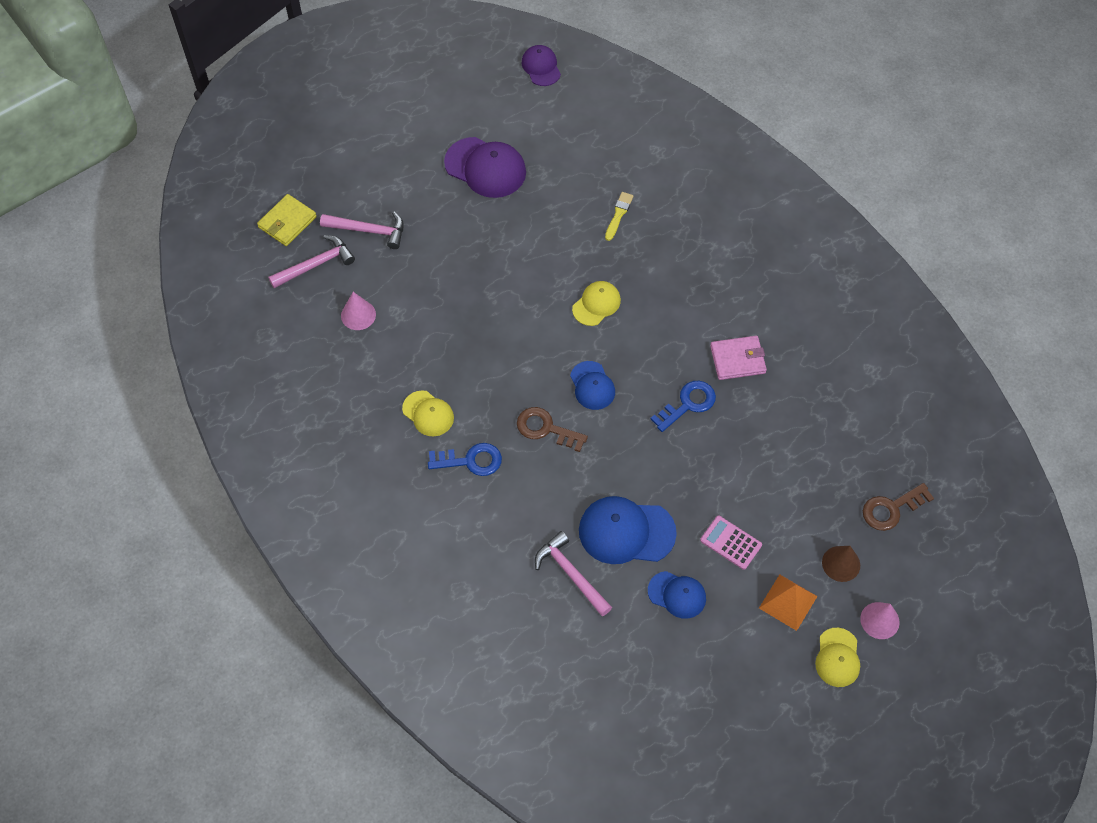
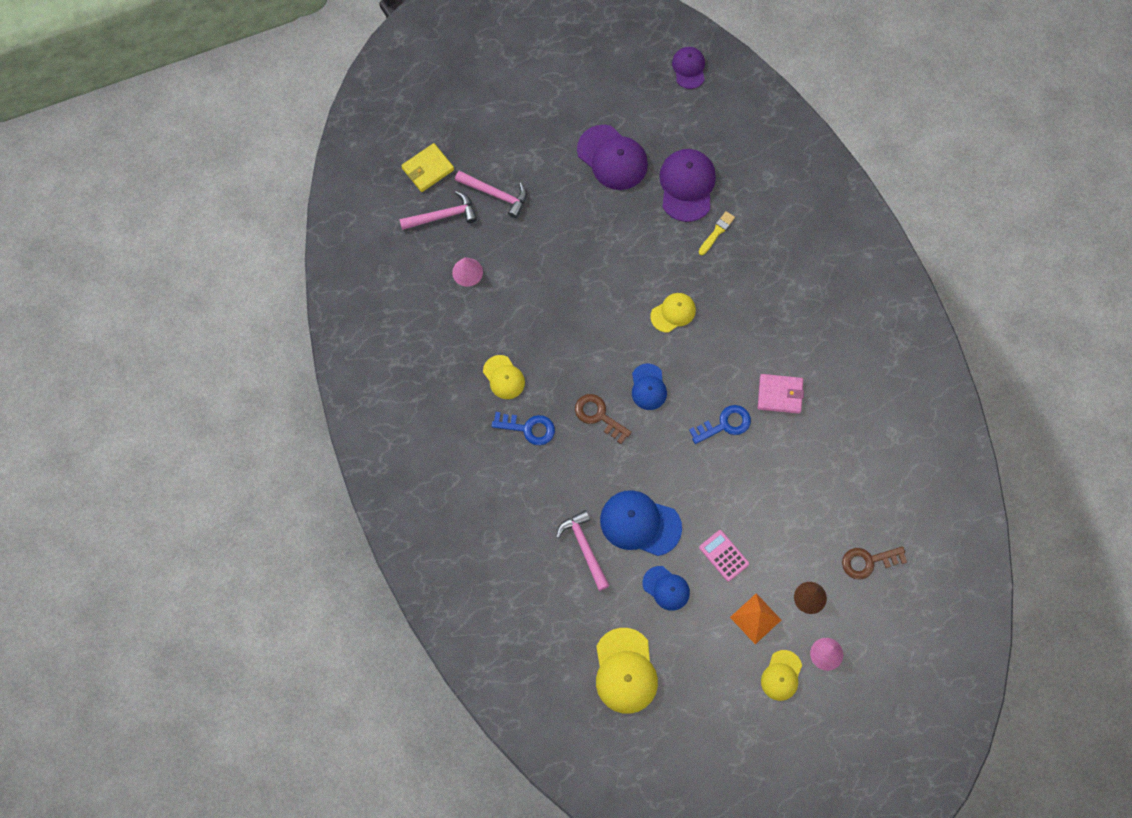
camera: 15 degrees right, 10 degrees up
(573, 177) = (687, 186): none -> purple cap
(658, 700) = (625, 671): none -> yellow cap

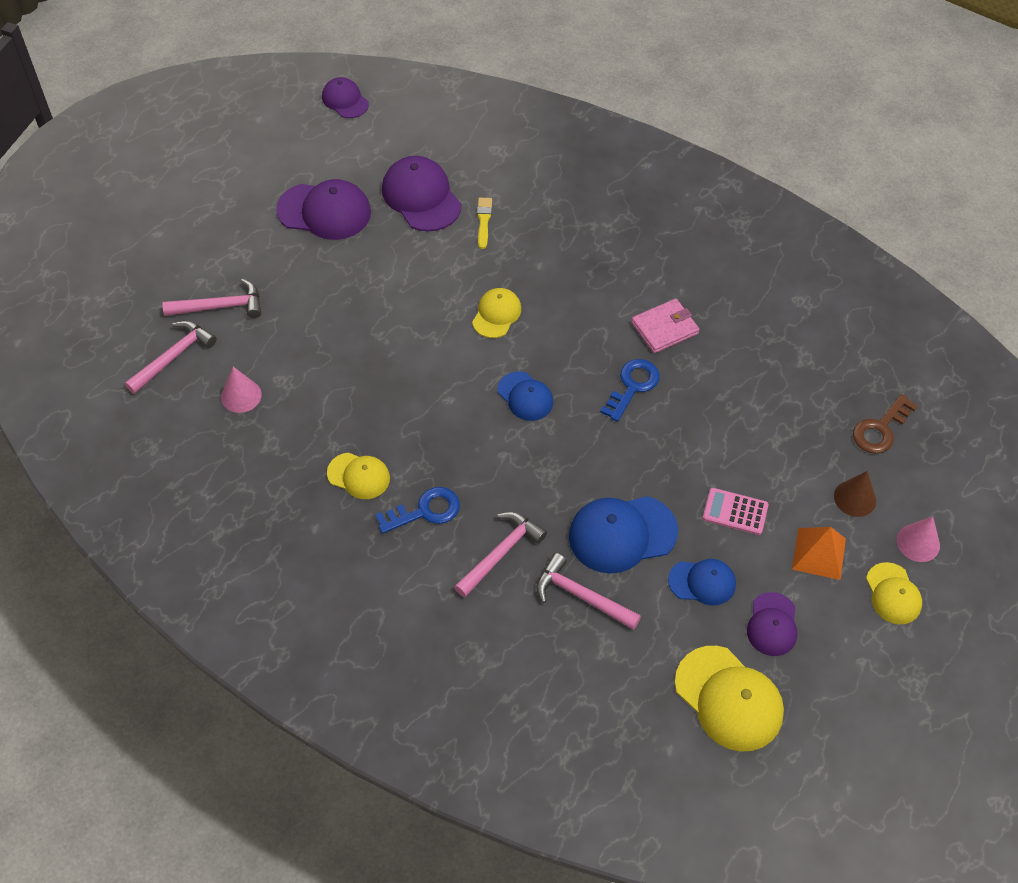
camera: 35 degrees left, 15 degrees down
(428, 169) = (124, 322): yellow wallet -> none
(555, 487) = (501, 553): none -> pink hammer
(598, 416) = (493, 454): brown key -> none
(688, 644) = (772, 624): none -> purple cap

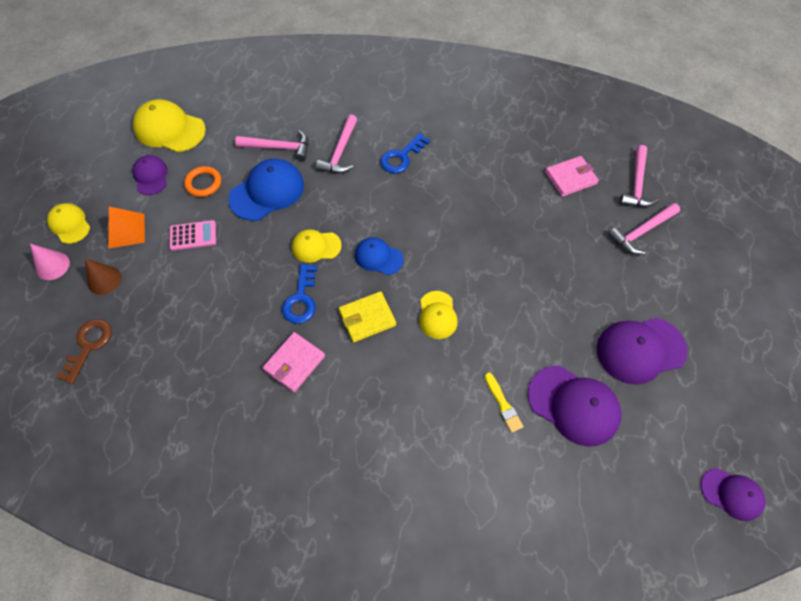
camera: 155 degrees right, 5 degrees up
(241, 396) = (570, 178): pink cone -> pink wallet
(359, 476) = (457, 160): yellow cap -> yellow cap (316, 246)
(570, 340) = (367, 318): none -> yellow wallet
(702, 582) = (203, 183): blue cap -> orange ring

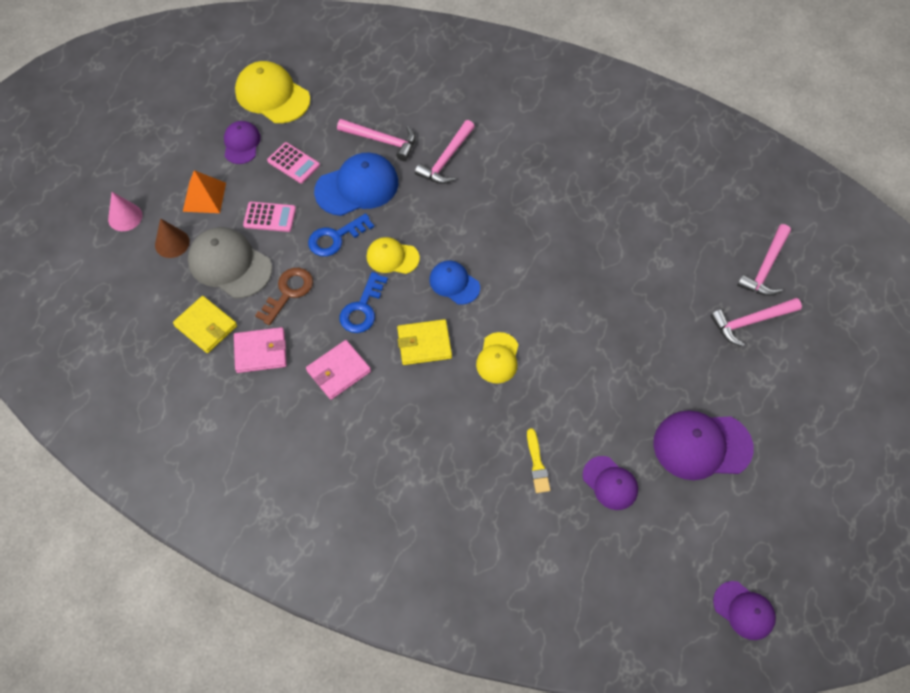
camera: 15 degrees right, 0 degrees up
(69, 224) = (150, 177): yellow cap -> none
(88, 345) = (143, 305): brown key -> brown key (288, 292)
(155, 351) = (206, 326): none -> yellow wallet
(165, 287) = (230, 264): none -> grey cap
(203, 183) = (293, 163): orange ring -> pink calculator
(401, 157) = (511, 179): blue key -> blue key (335, 238)
(570, 178) = (692, 244): pink wallet -> pink wallet (261, 352)
(573, 405) = (610, 483): purple cap -> purple cap, size x0.60

